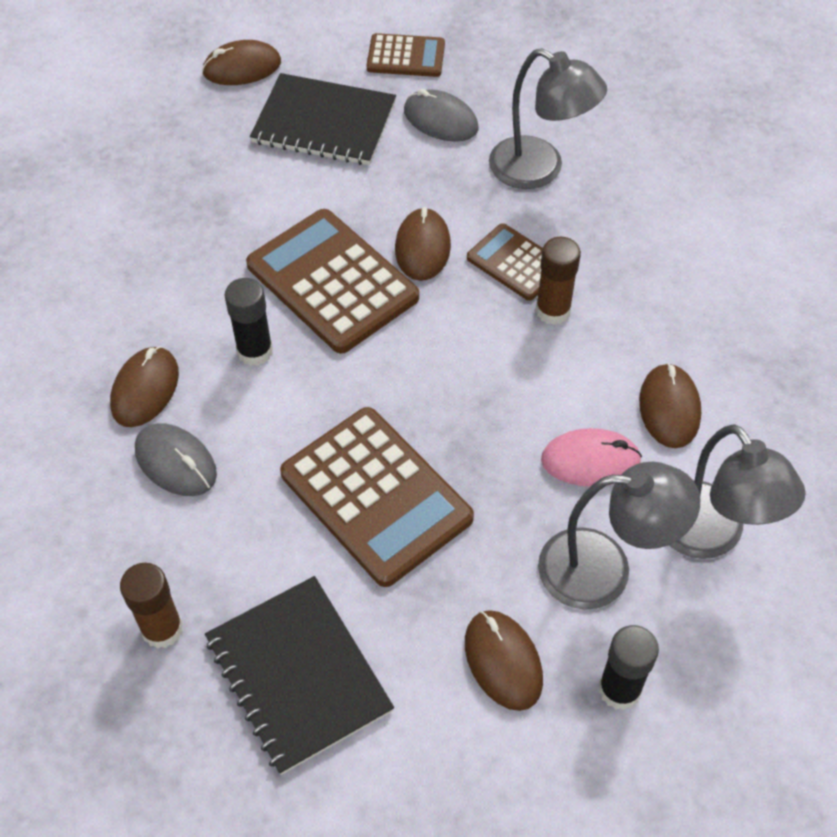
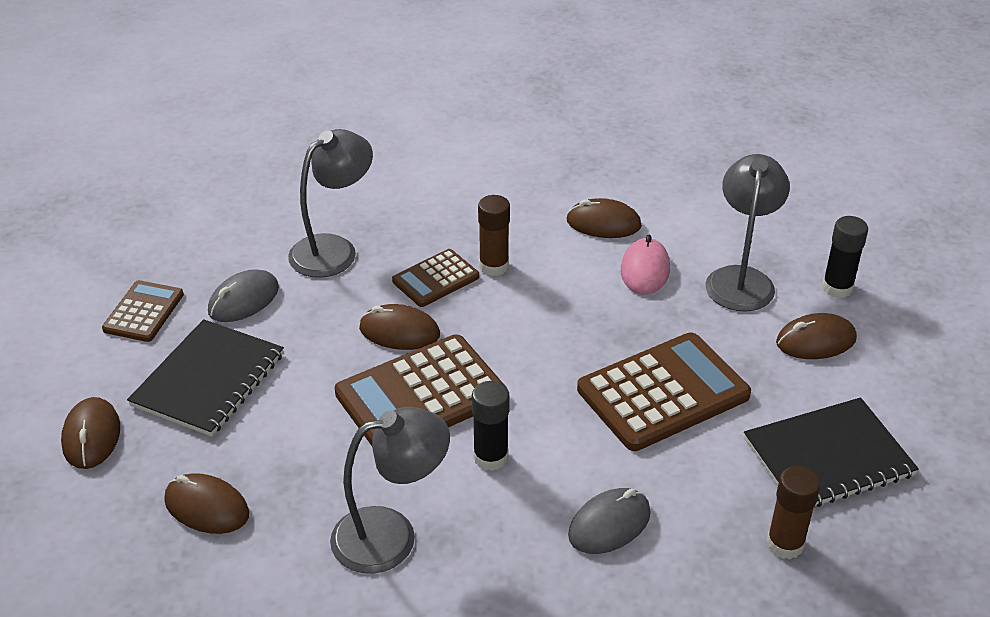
camera: 80 degrees left, 15 degrees down
(145, 389) = (518, 544): brown mouse -> brown mouse (207, 507)
(710, 536) = (717, 225): grey lamp -> grey lamp (391, 535)

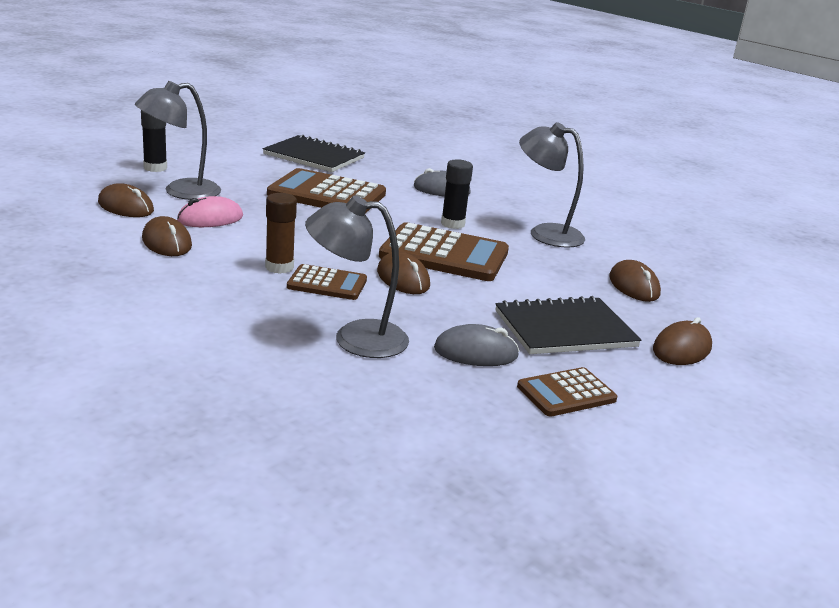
camera: 135 degrees left, 15 degrees down
(785, 544) = (386, 158): brown glue stick -> none
(815, 341) = (220, 167): brown mouse -> brown mouse (125, 207)

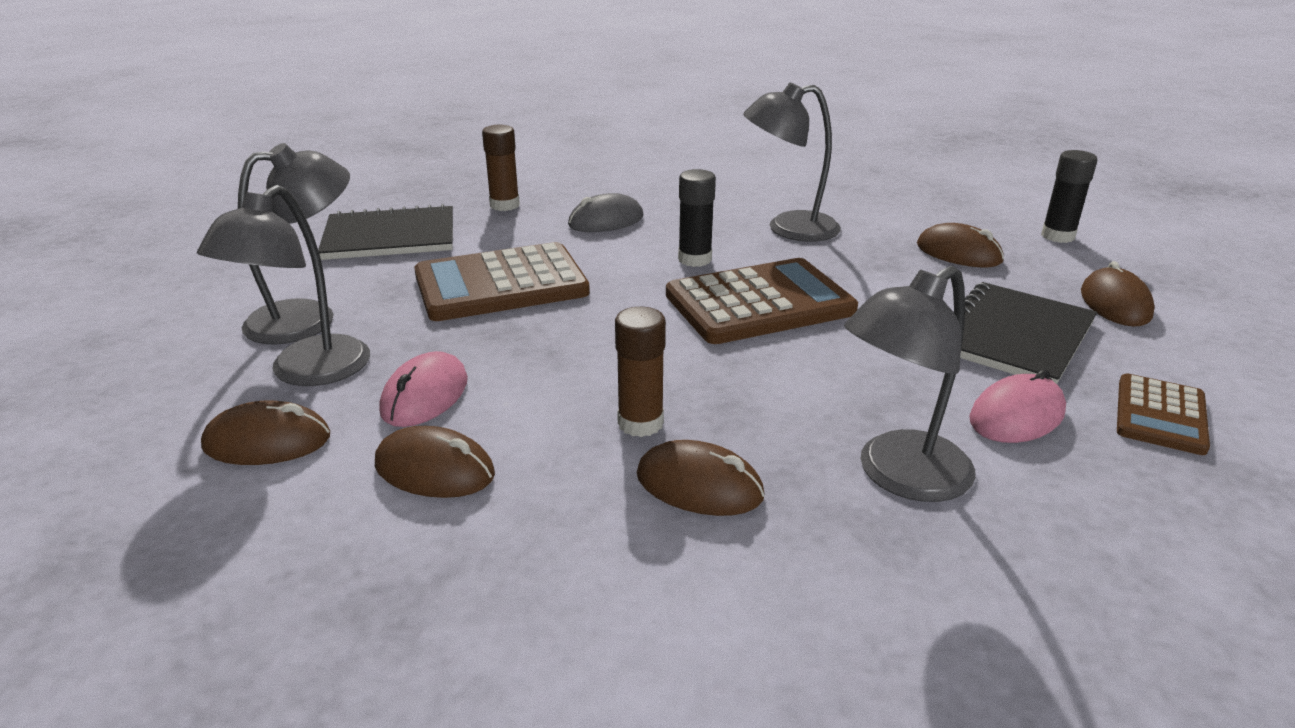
camera: 35 degrees left, 5 degrees up
(155, 168) = (200, 351): black glue stick -> black glue stick (1057, 236)
(217, 173) = (309, 318): none -> grey lamp
(327, 284) = (731, 415): brown calculator -> none
(400, 164) = (504, 205): none -> brown glue stick
(403, 279) = (784, 359): brown mouse -> brown mouse (699, 486)
(476, 352) = (1016, 416): grey mouse -> pink mouse

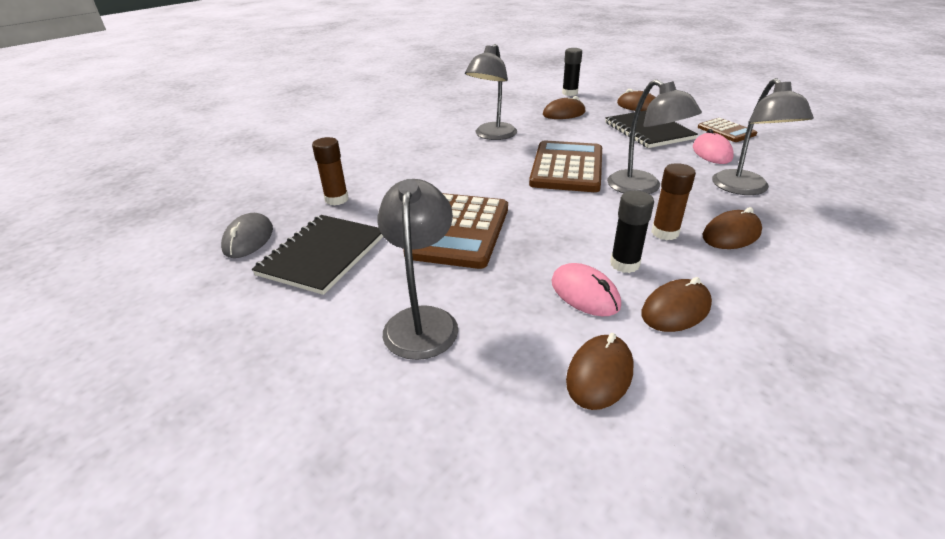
camera: 55 degrees left, 5 degrees up
(307, 372) = (511, 337): grey lamp -> grey lamp (642, 188)
(606, 221) = (412, 175): grey mouse -> grey mouse (248, 239)
(694, 259) = (498, 167): black glue stick -> black glue stick (624, 264)

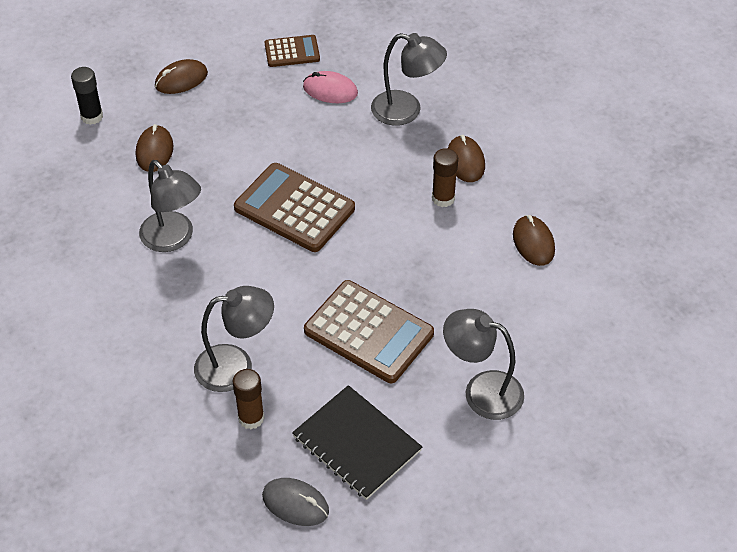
camera: 70 degrees left, 15 degrees up
(584, 293) = (494, 283): pink mouse -> none
(599, 374) = (574, 311): brown mouse -> none
(624, 264) = (471, 244): black glue stick -> none
(642, 188) = (366, 174): grey lamp -> grey lamp (236, 366)
(648, 131) = (252, 106): black notebook -> none

